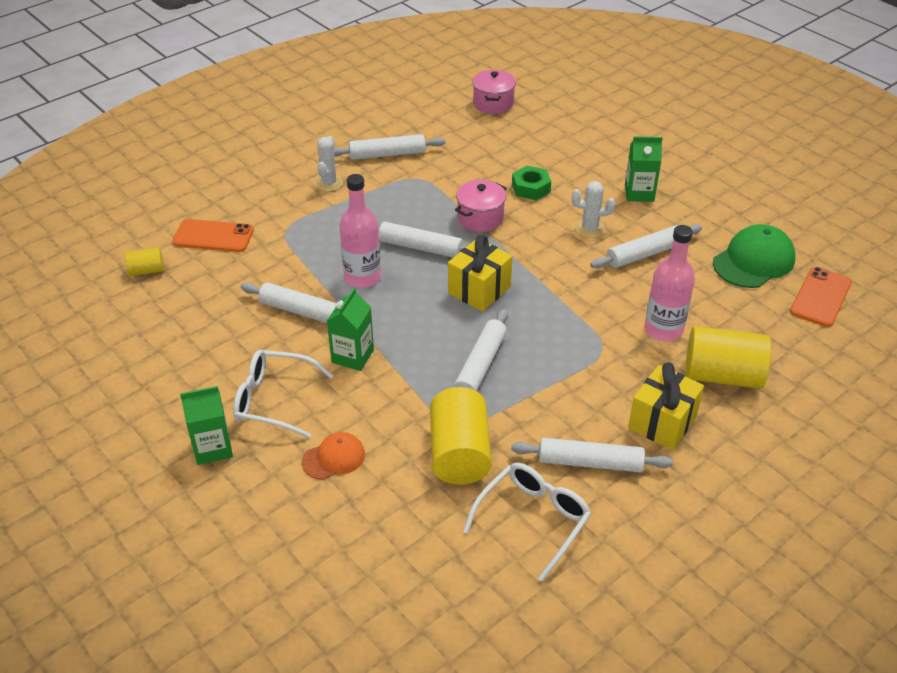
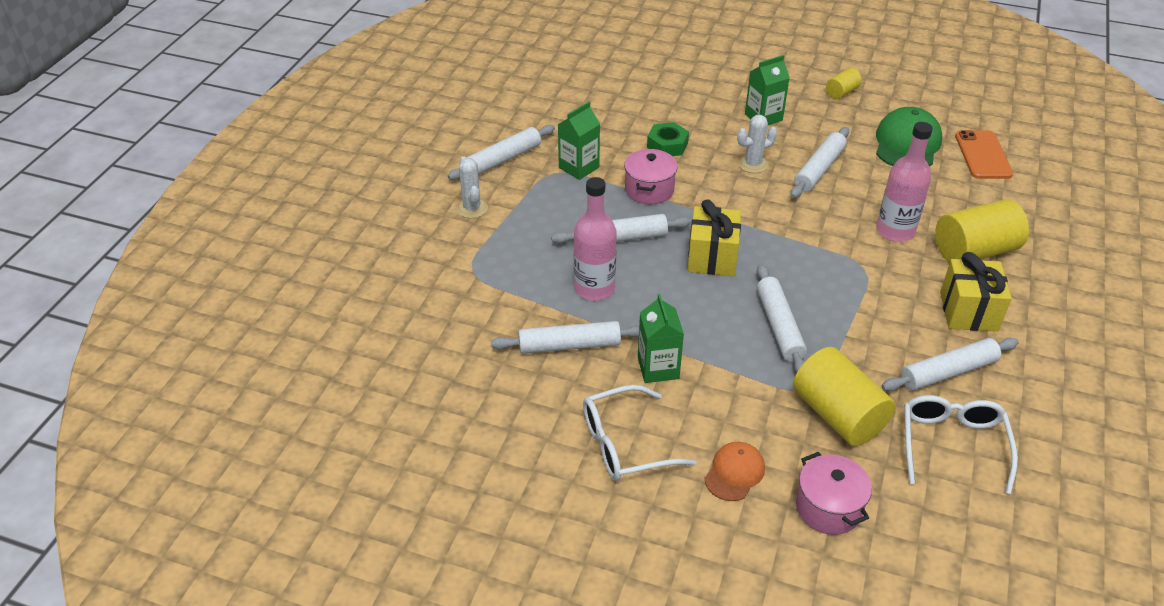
camera: 30 degrees left, 0 degrees up
(147, 270) = (364, 370): yellow cylinder -> yellow cylinder (841, 92)
(213, 236) = (403, 307): orange phone -> none
(213, 448) = (611, 519): green carton -> green carton (579, 167)
(493, 103) = (558, 77): pink pot -> pink pot (828, 508)

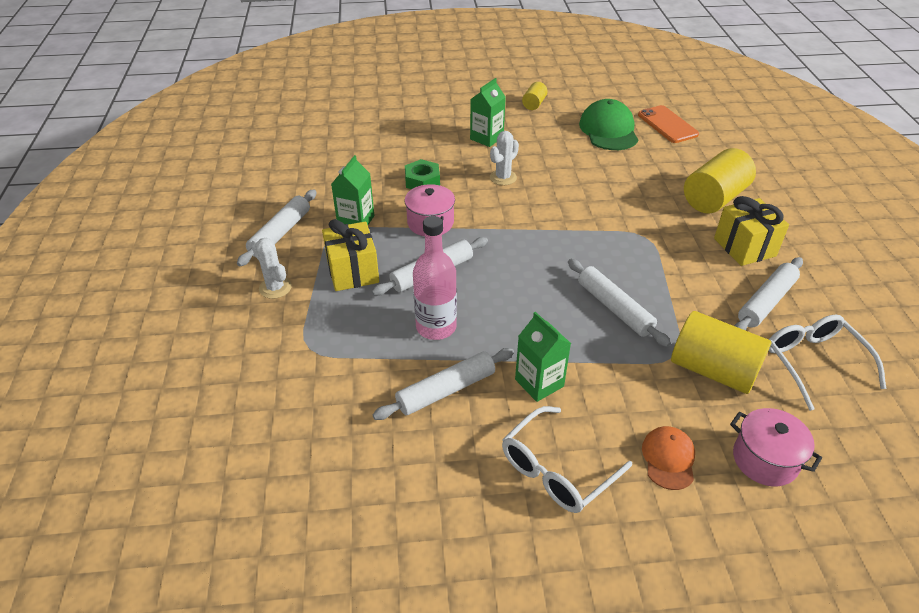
camera: 25 degrees left, 0 degrees up
(712, 257) = (520, 266): yellow gift -> yellow gift (353, 272)
(819, 169) = (557, 167): white rolling pin -> none
(895, 231) = (647, 200): pink bottle -> none

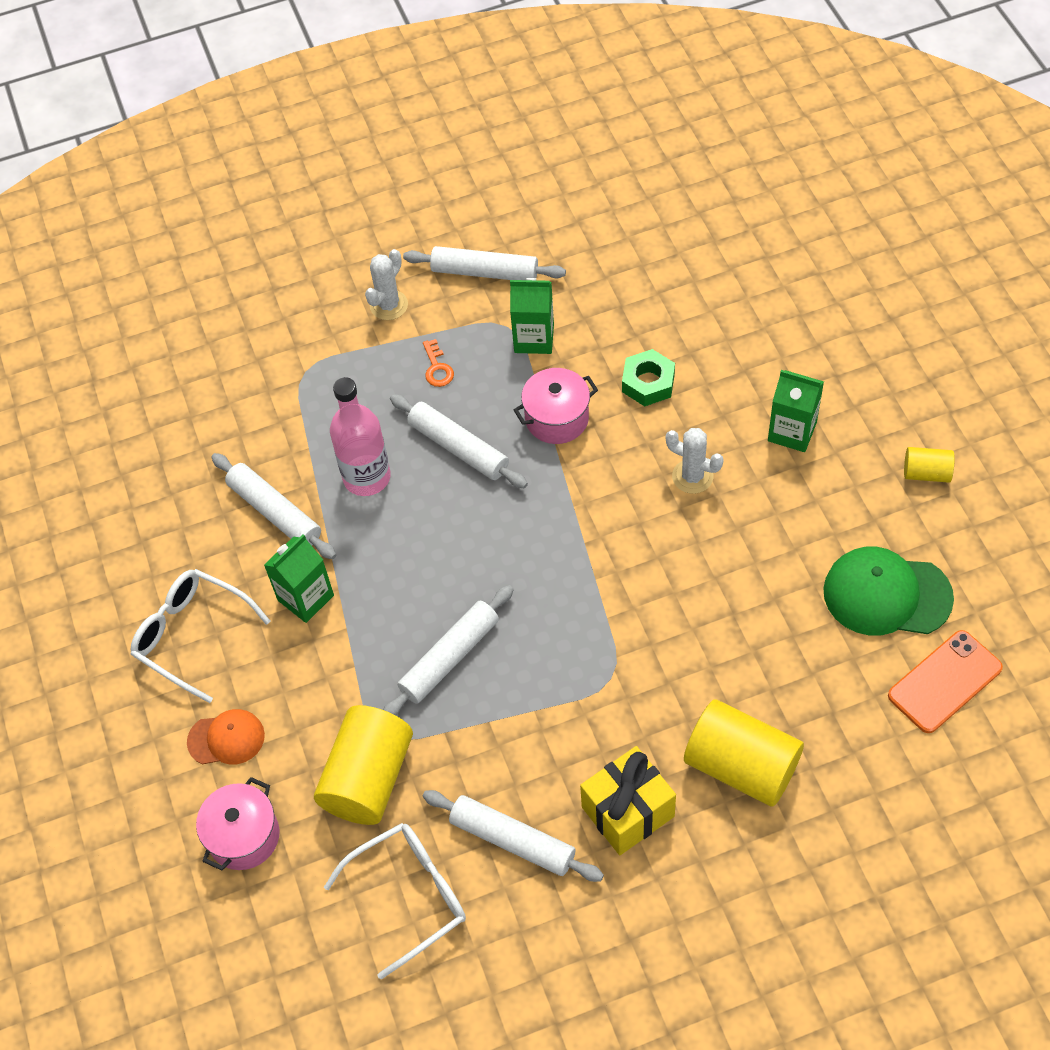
camera: 80 degrees right, 15 degrees up
(353, 272) = (437, 368): yellow gift -> orange key
(608, 130) = (887, 594): green cap -> green cap turned 150 degrees counterclockwise

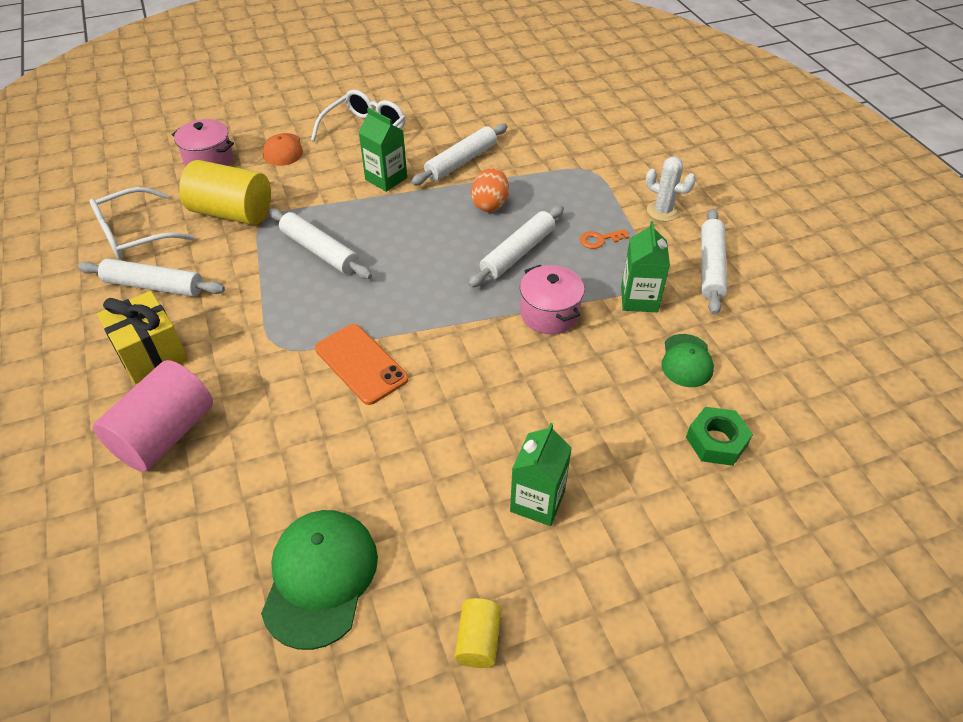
camera: 85 degrees right, 10 degrees down
(367, 477) = (490, 204): pink bottle -> orange egg
(410, 896) = (133, 234): white glasses -> white glasses turned 90 degrees clockwise
(512, 840) = (154, 286): white rolling pin -> white rolling pin turned 75 degrees clockwise
(620, 307) = (686, 361): none -> green cap
(648, 383) = (594, 380): green nut -> green nut (716, 441)
(692, 476) = (482, 411): white cactus -> none
(741, 766) = (165, 434): yellow cylinder -> pink cylinder
(945, 682) = (200, 628): orange phone -> orange phone (361, 364)

